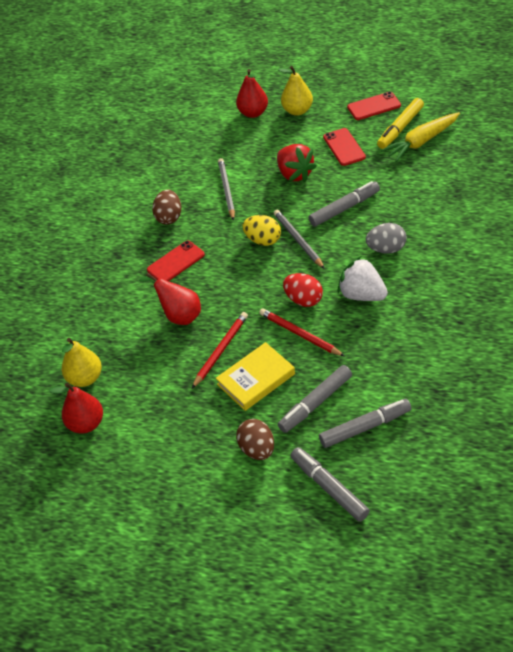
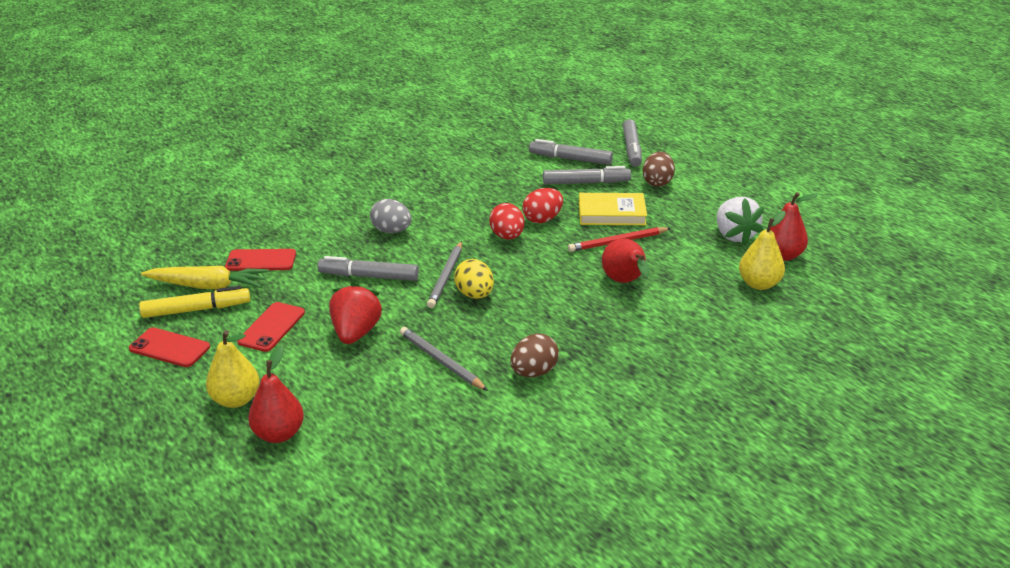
camera: 145 degrees left, 15 degrees down
(176, 262) = (578, 325): red phone -> red phone (261, 261)
(226, 190) = (441, 361): grey pencil -> grey pencil turned 105 degrees clockwise
(300, 334) = (542, 219): red pencil -> red egg
(362, 295) = (460, 216): white strawberry -> white strawberry (734, 235)

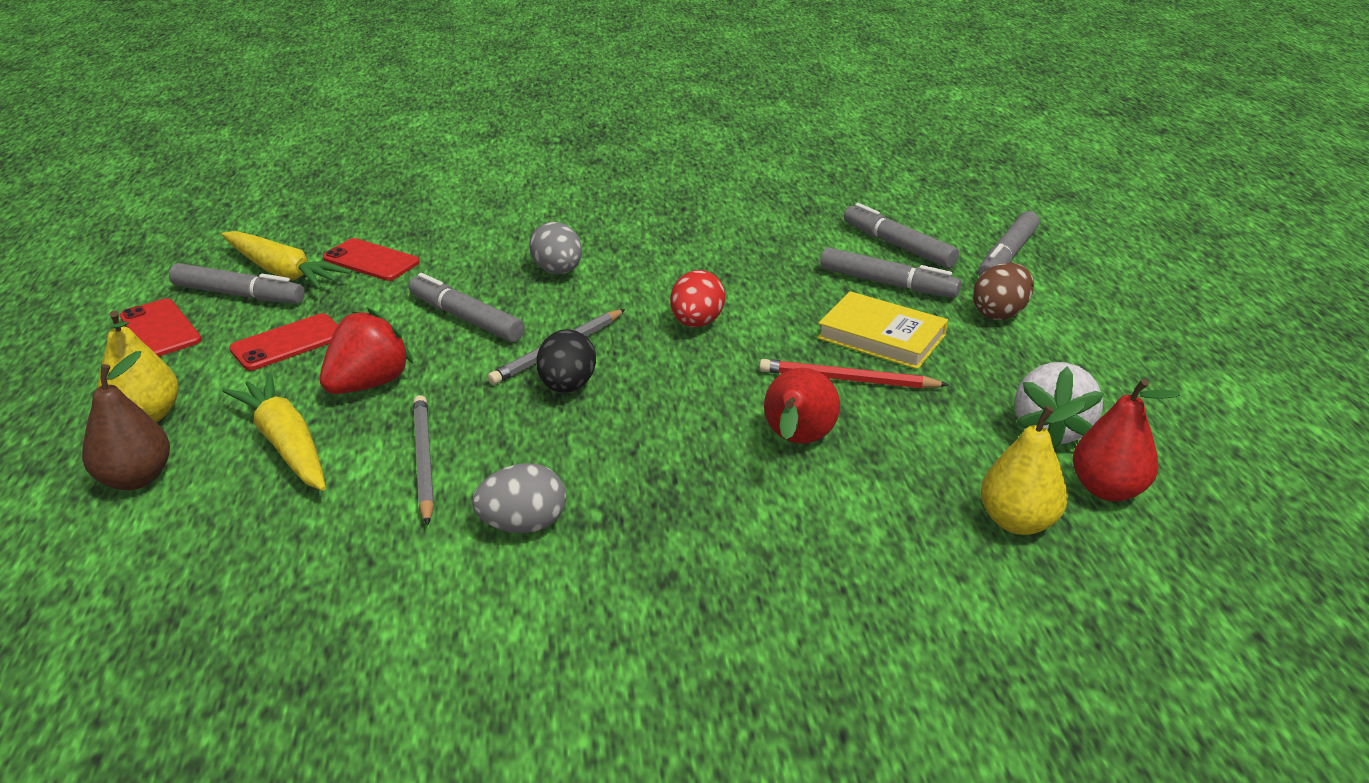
camera: 30 degrees right, 0 degrees up
(196, 310) = (239, 295): yellow marker -> grey marker
(279, 434) = (136, 478): red pear -> brown pear
(348, 382) = (286, 444): none -> yellow carrot
(475, 294) = (567, 386): yellow egg -> black egg
(534, 372) = (523, 525): brown egg -> grey egg
(542, 219) = (770, 315): red egg -> none

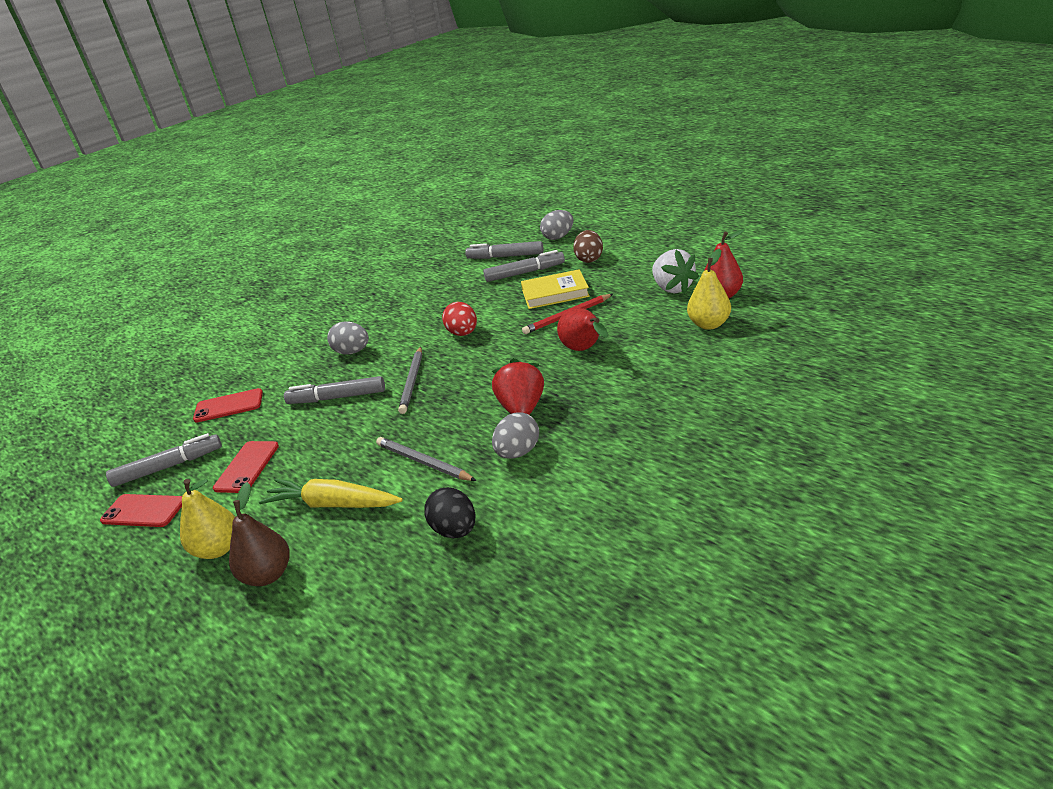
camera: 35 degrees left, 0 degrees up
(283, 272) = (178, 441): yellow carrot -> none
(369, 384) = (333, 453): red strawberry -> red strawberry (522, 408)
(567, 386) = (443, 392): black egg -> black egg (455, 530)
(1007, 256) = (558, 237): grey marker -> grey egg

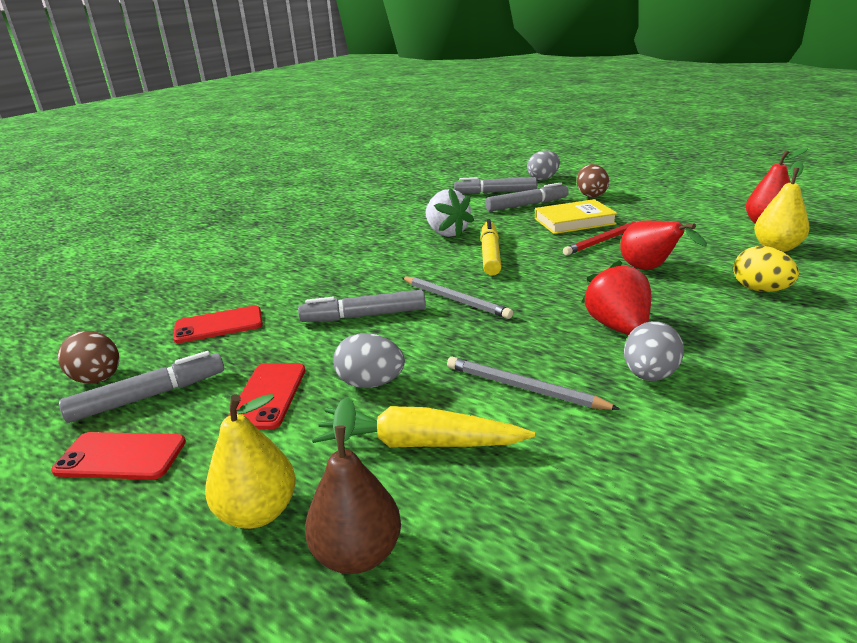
camera: 10 degrees left, 5 degrees down
(137, 453) = (98, 379): none -> brown egg
(352, 352) = (362, 271): grey egg -> grey egg (371, 383)
(412, 381) = (455, 299): grey pencil -> grey pencil turned 45 degrees counterclockwise
(455, 530) = (629, 477): black egg -> none
(463, 333) = (490, 254): red egg -> yellow marker
(659, 371) = (760, 290): none -> yellow egg
(672, 288) = (704, 218): white strawberry -> white strawberry (446, 233)

